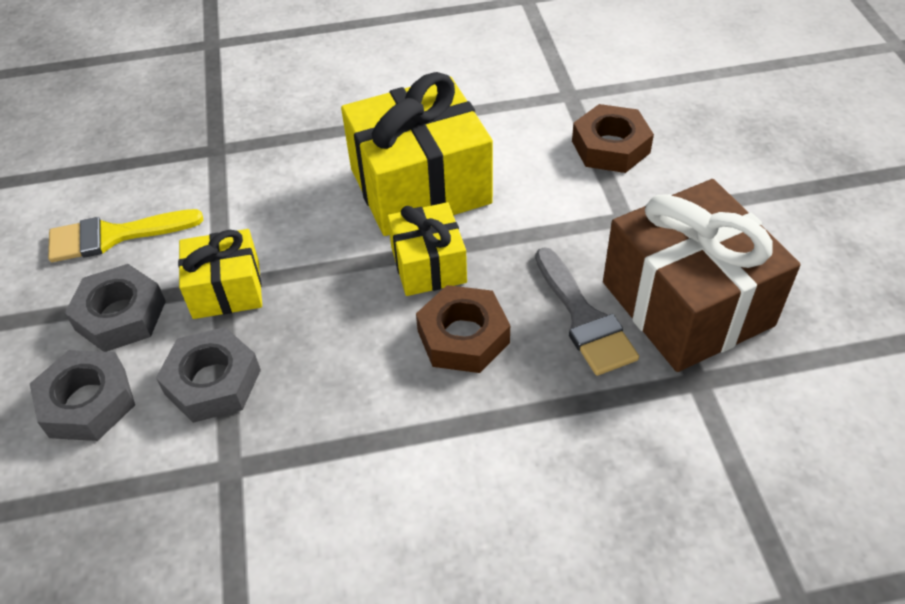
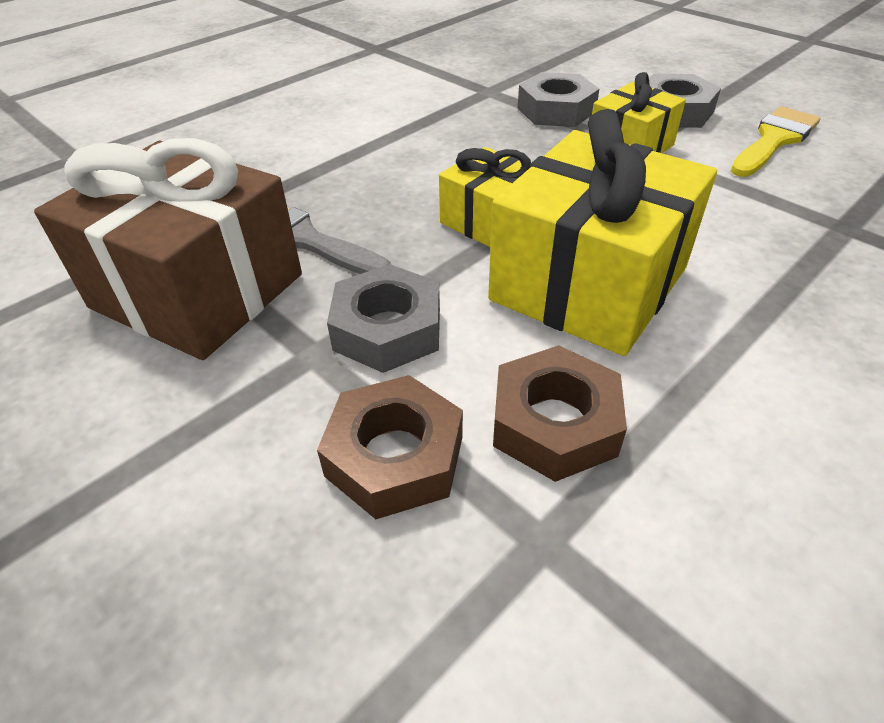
camera: 145 degrees right, 5 degrees down
(87, 402) = (614, 81): grey nut -> grey nut (387, 329)
(463, 336) = (405, 190): brown nut -> brown nut (554, 423)

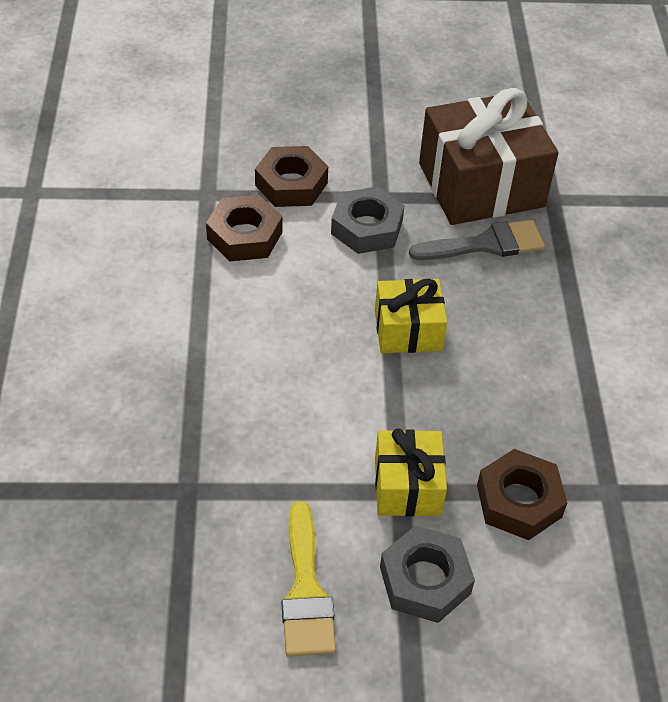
camera: 130 degrees right, 5 degrees up
(556, 110) = (519, 501): grey nut -> brown nut
(589, 284) = (303, 321): yellow gift -> none

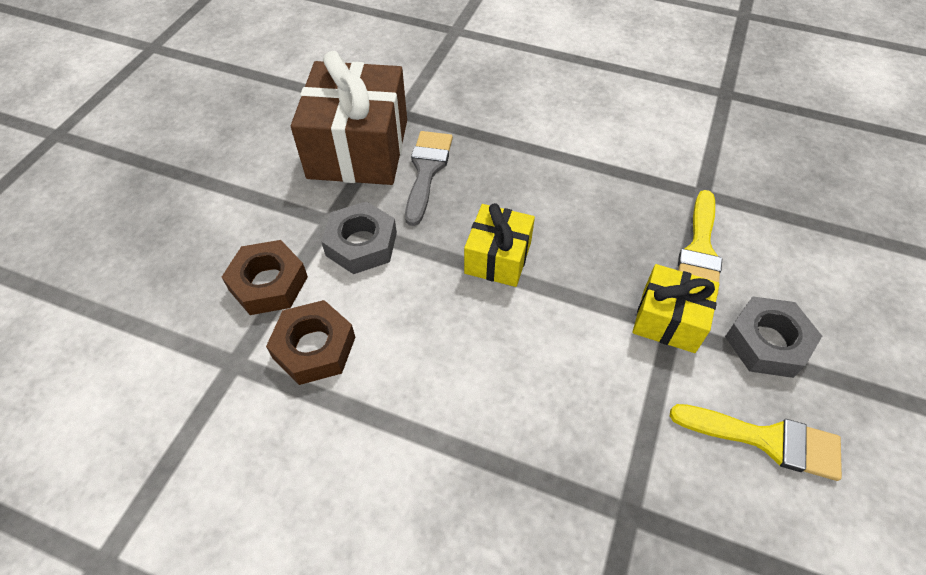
camera: 65 degrees left, 5 degrees up
(519, 501) = (700, 250): brown nut -> yellow brush

